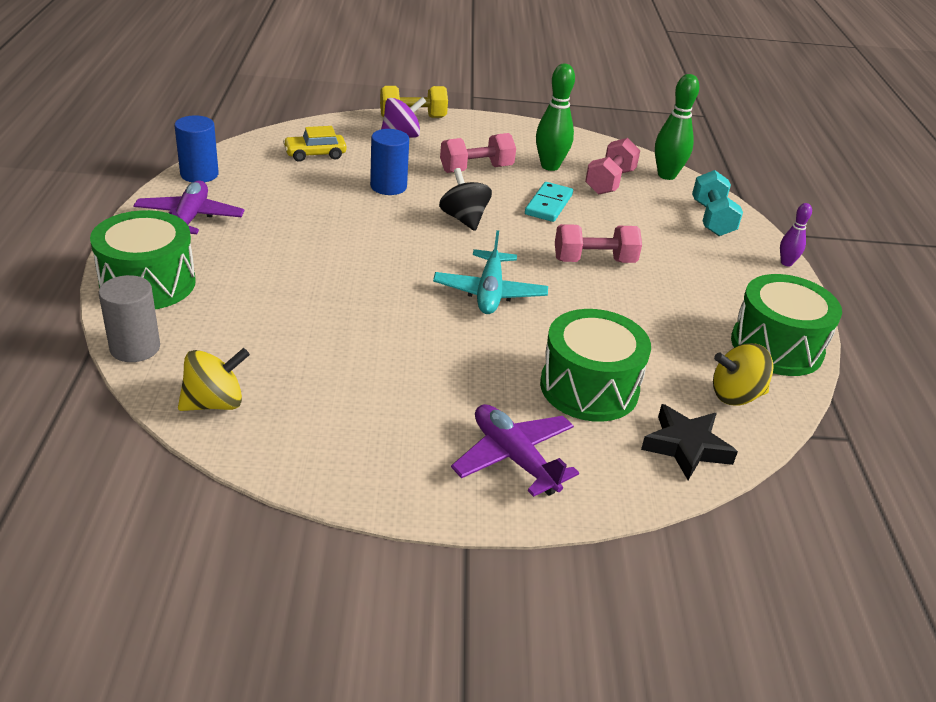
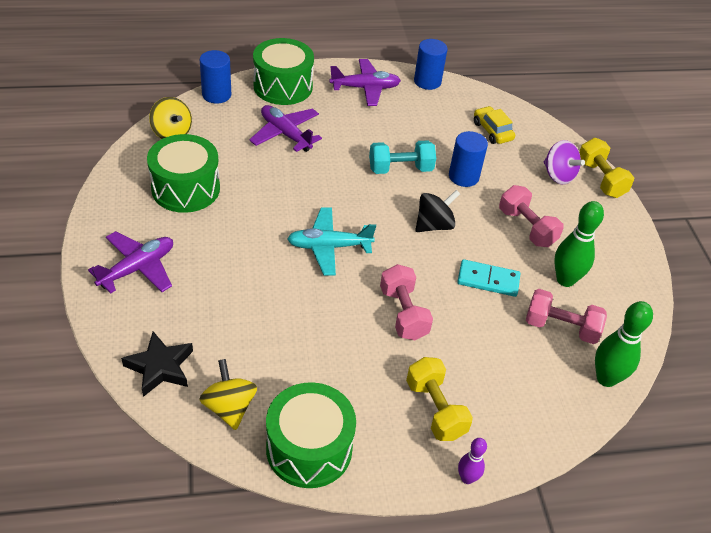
camera: 80 degrees right, 10 degrees up
(135, 348) = (216, 95): grey cylinder -> blue cylinder
(262, 295) = (285, 134): none -> purple plane
(589, 387) = (220, 309): green drum -> green drum (185, 188)
(712, 219) = (529, 415): turquoise dumbbell -> turquoise dumbbell (400, 169)
(714, 265) = (435, 409): none -> yellow dumbbell

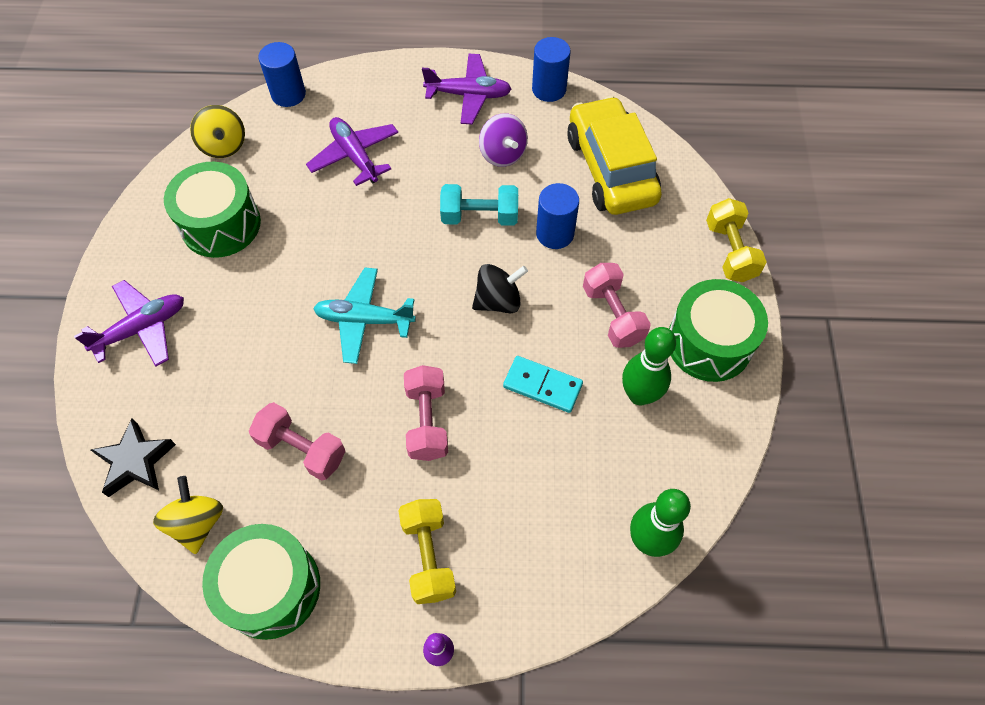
camera: 15 degrees right, 15 degrees up
(283, 86) = (369, 87): green drum -> green drum (709, 343)
(492, 131) = (610, 169): yellow car -> yellow car, size x2.10
(558, 175) = (676, 241): purple spinning top -> purple spinning top (502, 154)
(561, 327) = (613, 462): pink dumbbell -> pink dumbbell (302, 449)

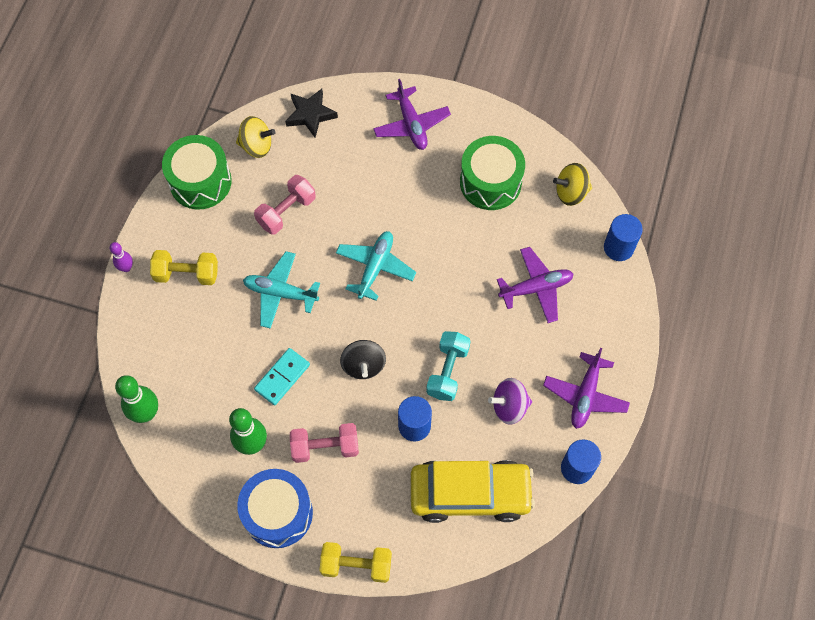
camera: 105 degrees right, 5 degrees up
(427, 421) = (280, 293): pink dumbbell -> turquoise plane
(709, 343) = (278, 513): green drum -> blue drum

